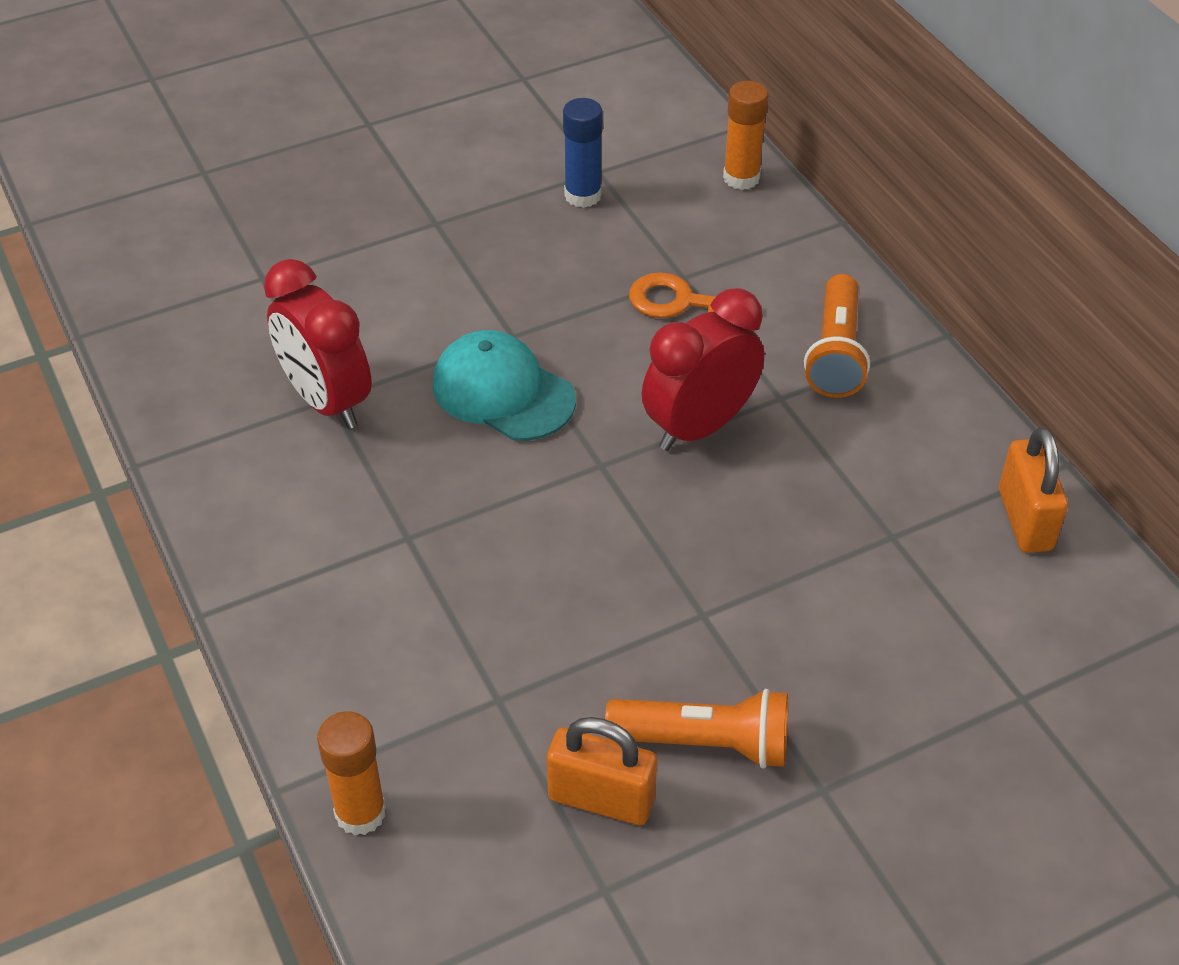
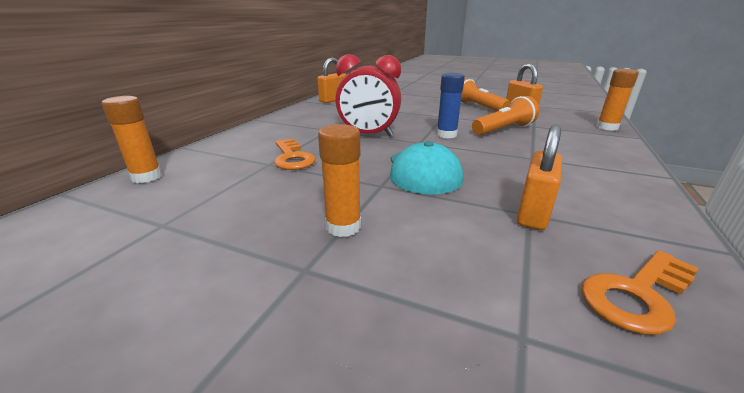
camera: 130 degrees left, 20 degrees down
(205, 356) = (637, 295): none -> orange key
(327, 401) = (533, 213): red clock -> orange padlock
(466, 266) = (343, 227): none -> orange glue stick
(583, 195) = (205, 218): blue glue stick -> blue glue stick (446, 135)
(836, 354) = (289, 128): orange flashlight -> orange flashlight (503, 130)

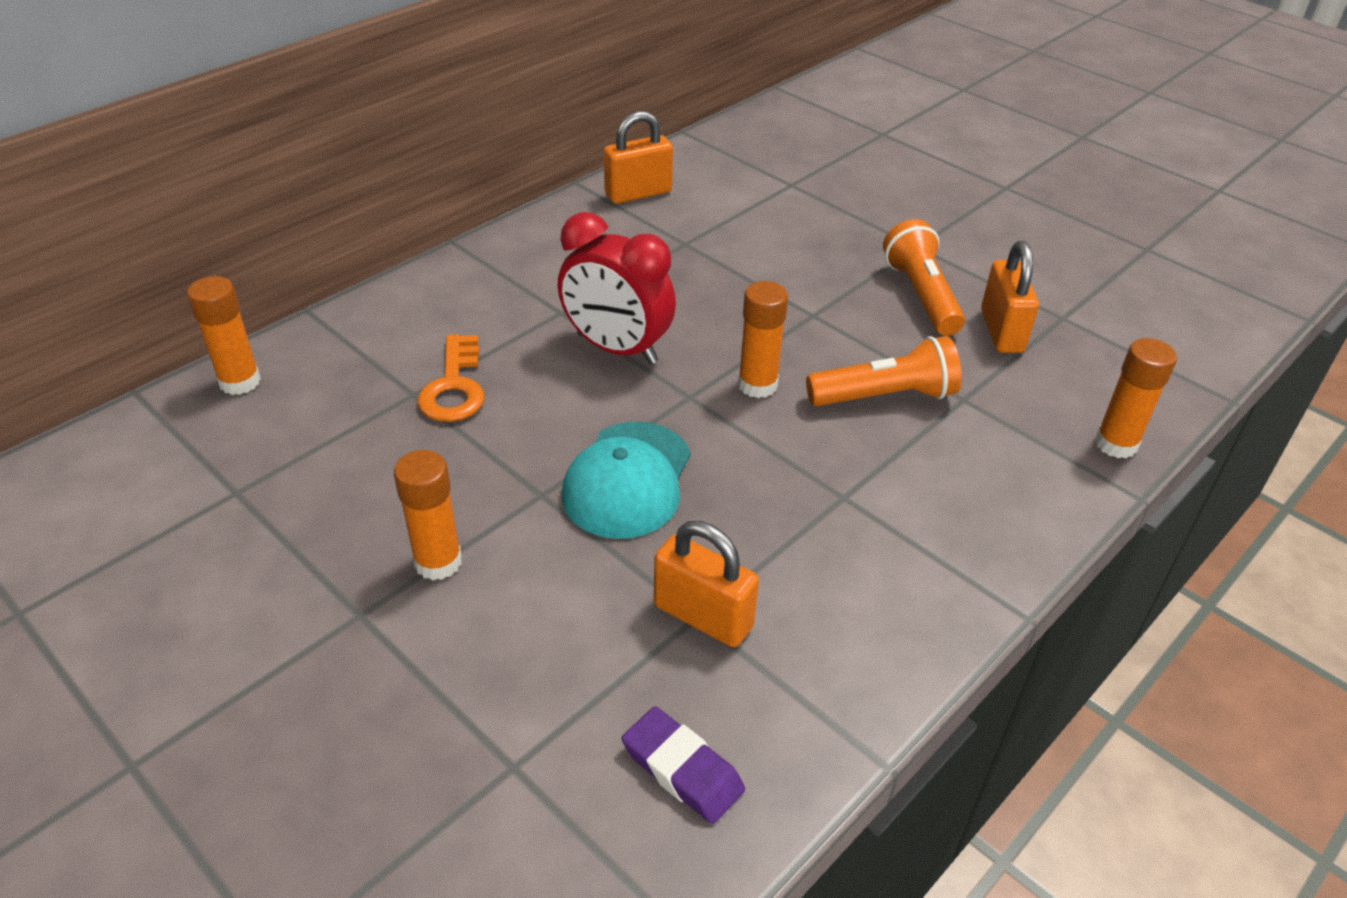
camera: 20 degrees right, 15 degrees up
(446, 135) = (757, 385): blue glue stick -> orange glue stick
(533, 213) = (703, 616): orange padlock -> orange padlock turned 75 degrees clockwise
(637, 295) = (682, 769): orange key -> purple eraser

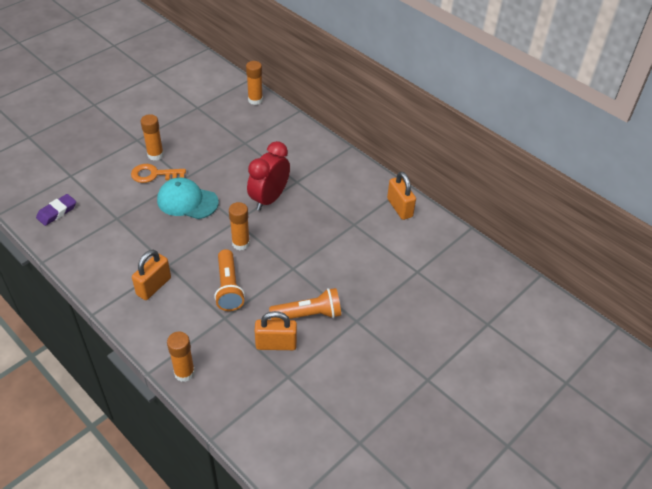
camera: 90 degrees right, 5 degrees up
(454, 387) = (247, 153): orange key -> orange key (154, 174)
(703, 616) = (116, 219): orange padlock -> orange padlock (154, 286)

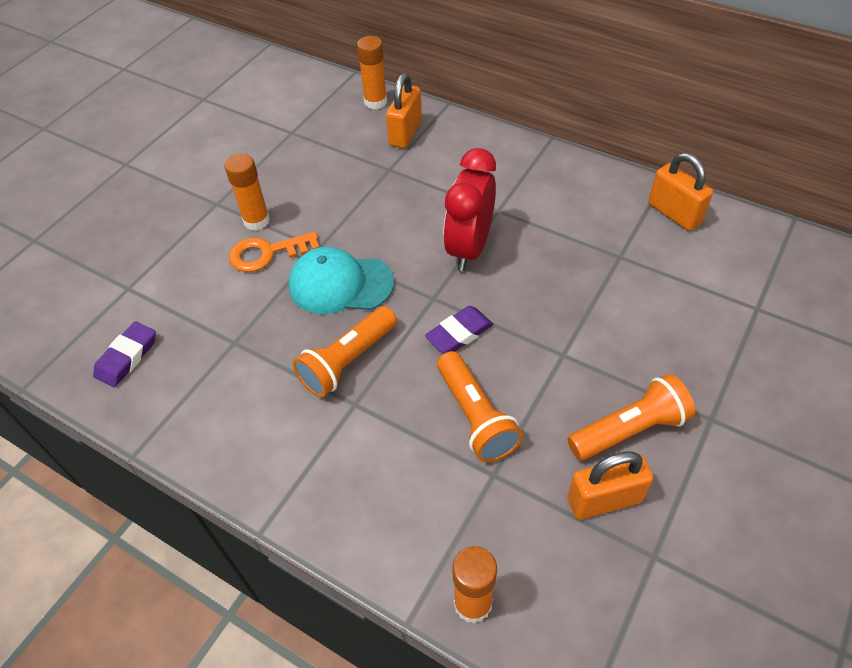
camera: 10 degrees left, 5 degrees up
(154, 286) = (347, 449): orange padlock -> orange padlock (405, 133)
(173, 243) = (347, 361): none -> orange flashlight
(241, 243) = (459, 333): orange glue stick -> purple eraser

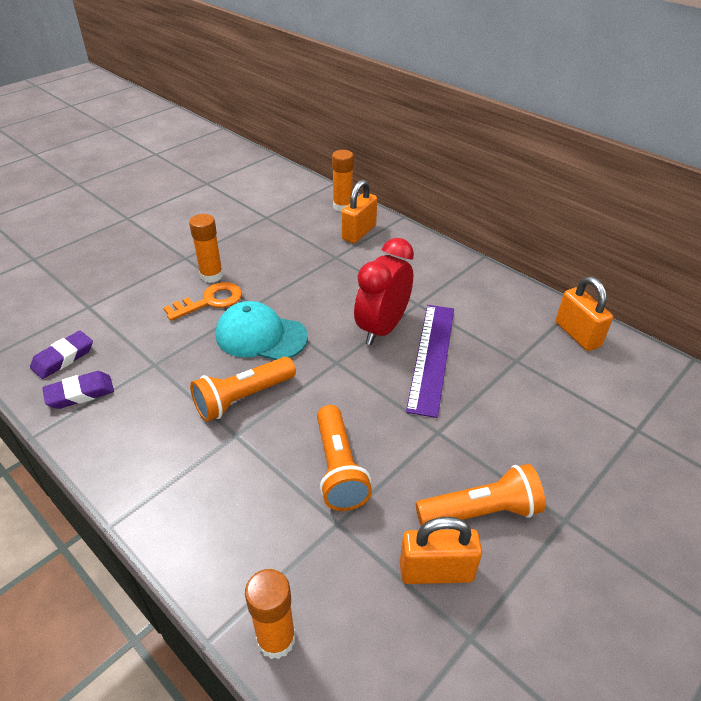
camera: 10 degrees right, 10 degrees down
(267, 253) = (210, 301): orange key -> orange key turned 150 degrees clockwise
(459, 333) = (349, 395): purple eraser -> purple eraser (80, 393)
(531, 270) = (431, 357): none -> purple ruler

